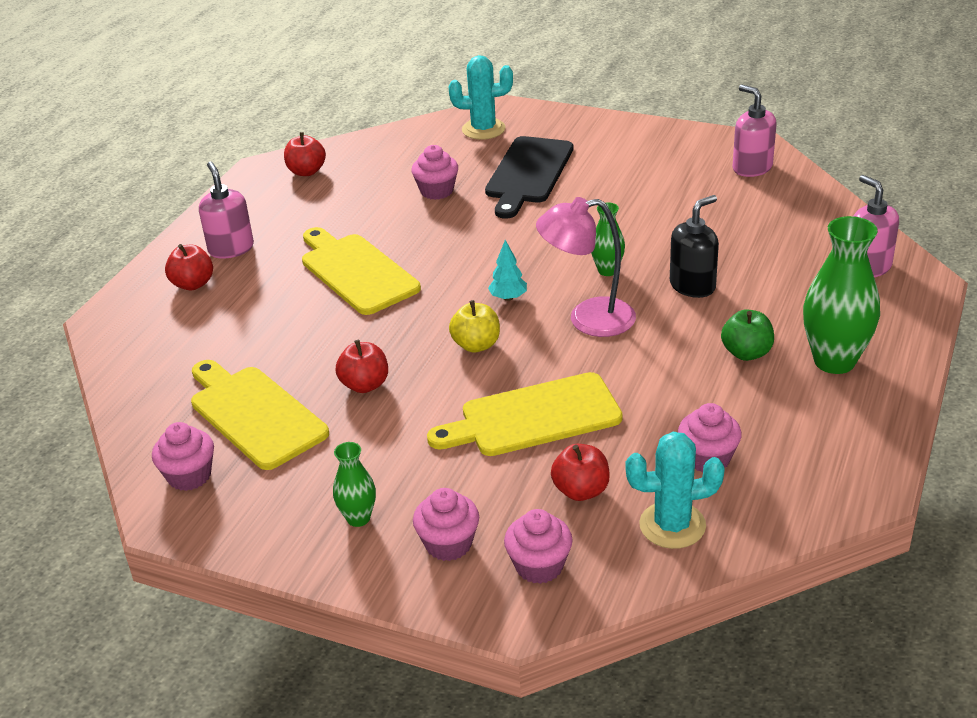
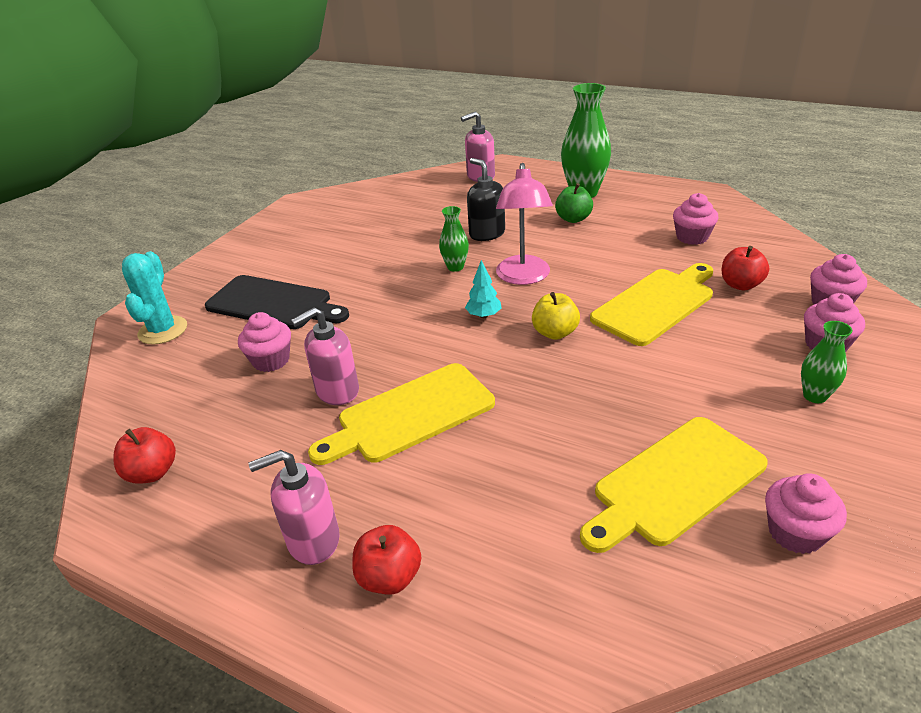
camera: 85 degrees left, 0 degrees up
(365, 385) = (617, 400): red apple -> none
(533, 417) = (656, 304): yellow cutting board -> yellow cutting board turned 120 degrees counterclockwise
(672, 525) = (765, 252): turquoise cactus -> none
(752, 168) = (333, 204): pink soap dispenser -> pink soap dispenser (337, 391)

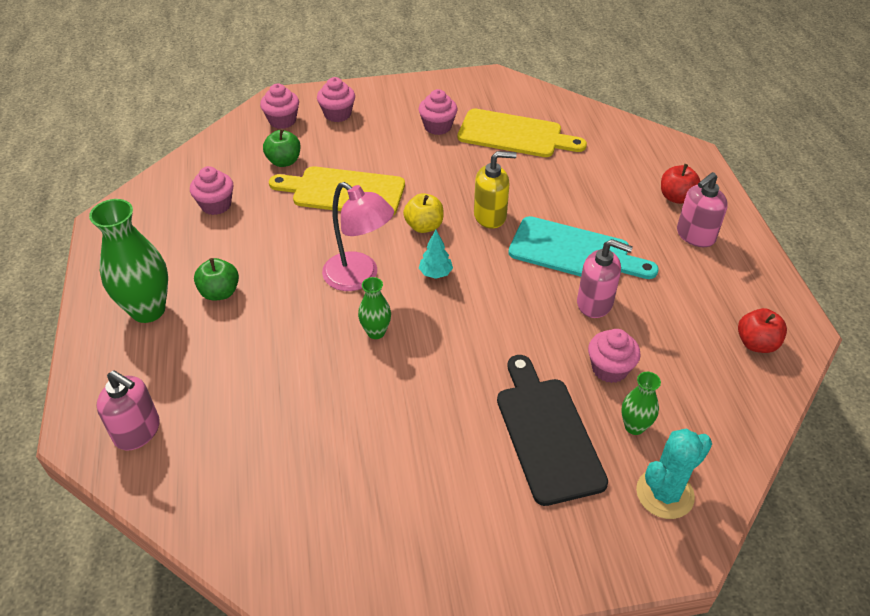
camera: 130 degrees left, 10 degrees up
(313, 540) = (695, 235): pink soap dispenser -> pink soap dispenser turned 105 degrees clockwise
(410, 415) = (574, 252): yellow cutting board -> turquoise cutting board
(487, 233) = (293, 344): black soap dispenser -> none
(523, 277) = (359, 277): pink lamp -> pink lamp turned 75 degrees clockwise
(527, 382) = (490, 216): none -> yellow soap dispenser
(740, 285) = (284, 161): red apple -> green apple
(795, 533) = (508, 96): pink cupcake -> pink cupcake (437, 126)
(814, 396) = (396, 109): green vase -> green vase (634, 426)

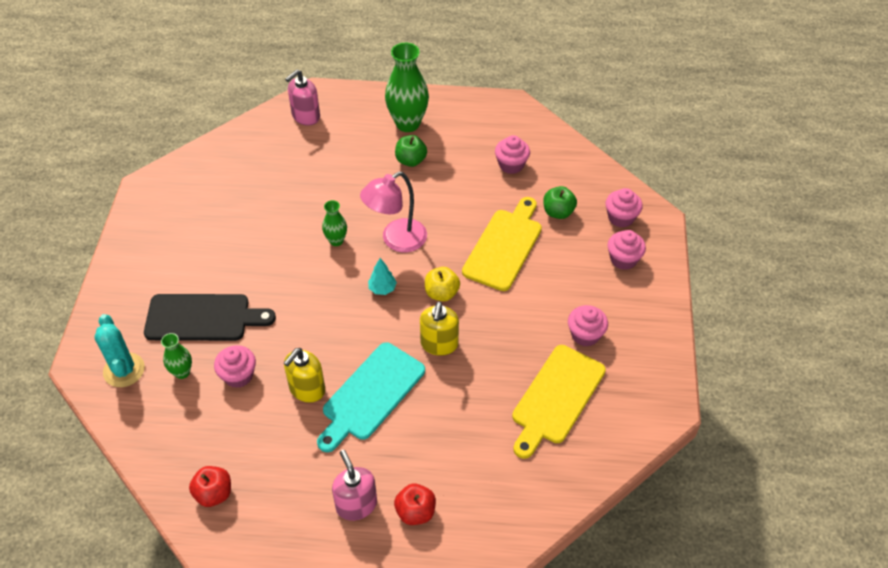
camera: 105 degrees right, 5 degrees up
(595, 303) = (307, 389): pink soap dispenser -> yellow soap dispenser

